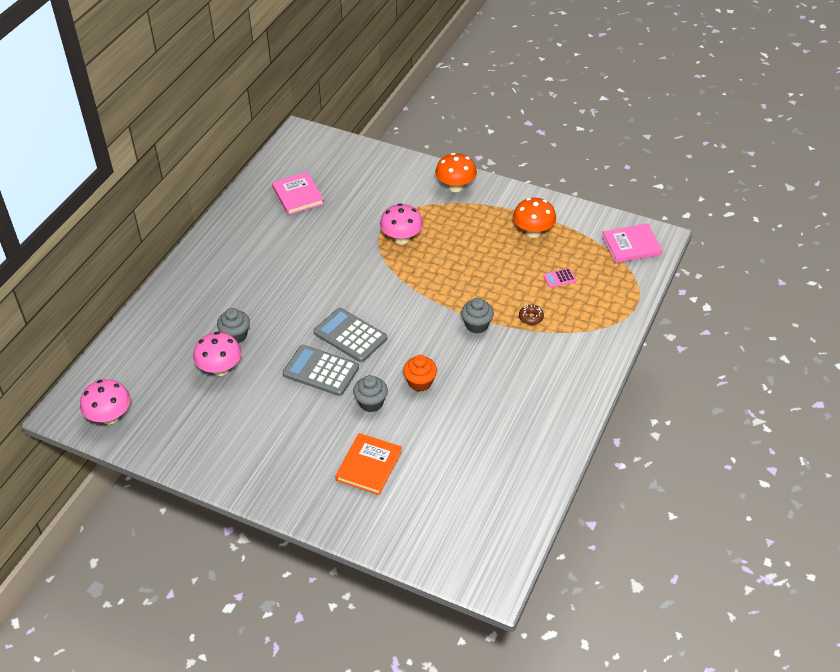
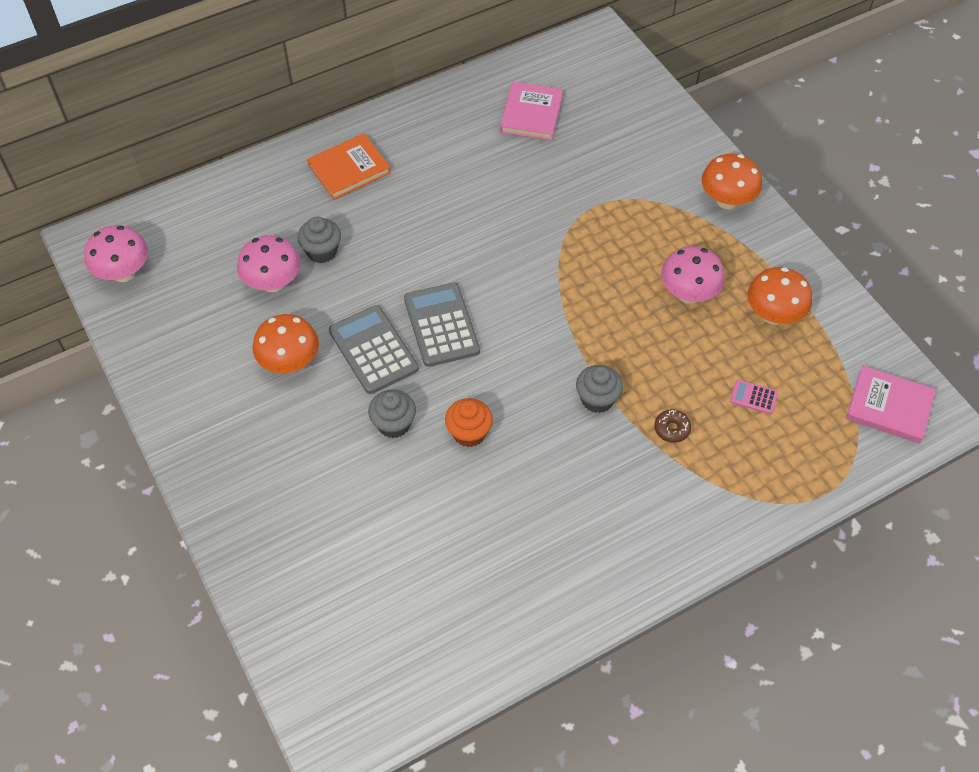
camera: 35 degrees right, 10 degrees up
(274, 406) = (290, 362): none -> orange mushroom
(369, 465) = (326, 501): orange book -> orange book (349, 169)
(402, 239) = (604, 234): pink mushroom -> pink mushroom (688, 294)

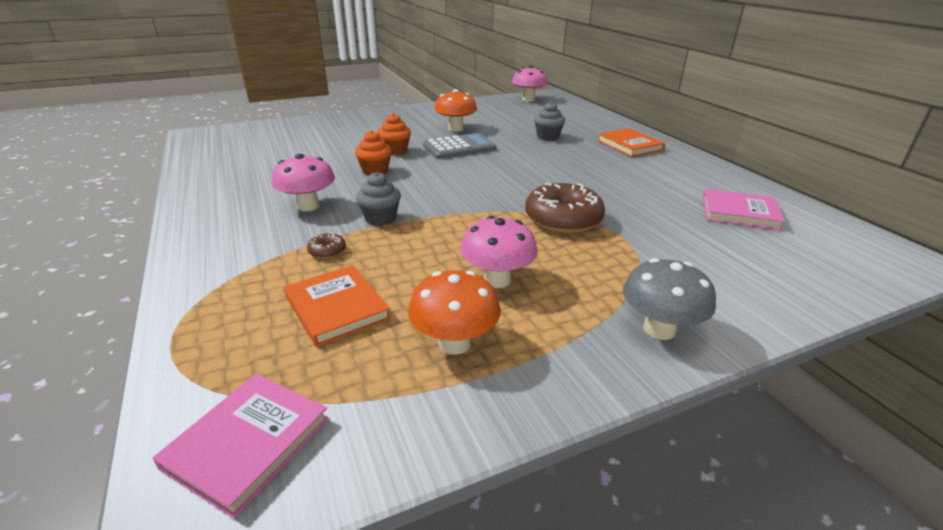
camera: 95 degrees right, 25 degrees down
(273, 283) = (520, 126): pink mushroom -> pink mushroom (308, 206)
(393, 424) = (395, 151): grey cupcake -> orange cupcake
(441, 325) = (477, 167): grey calculator -> none
(570, 246) = (563, 219): none -> brown donut
(727, 201) = (659, 329): orange mushroom -> grey mushroom
(753, 397) = (336, 308): pink calculator -> orange book

